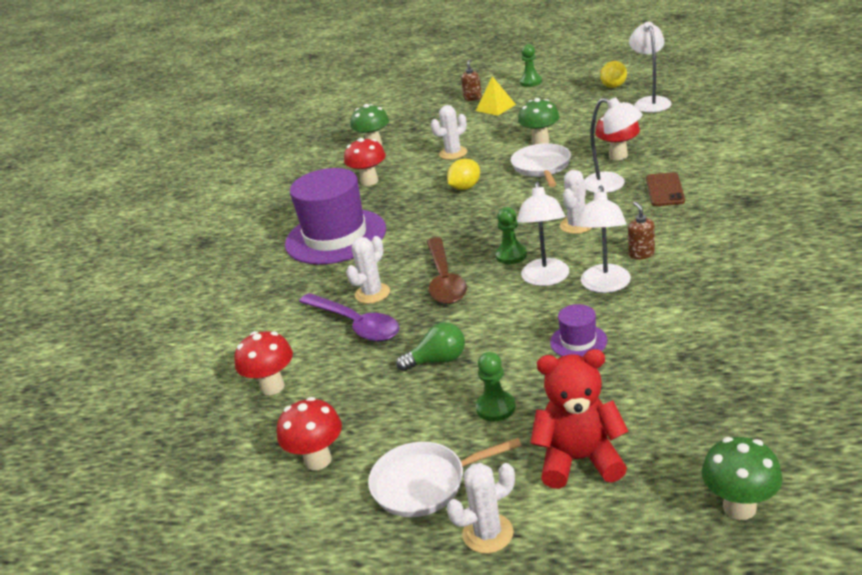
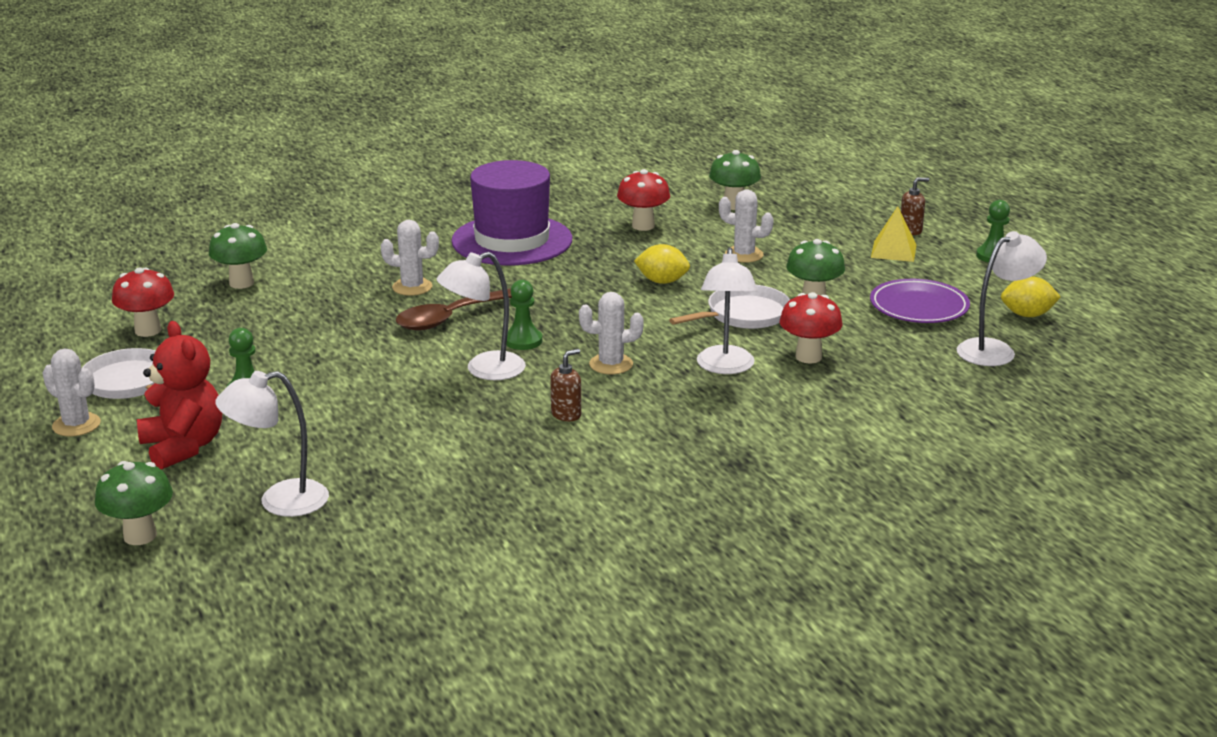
camera: 55 degrees right, 5 degrees down
(272, 387) = (241, 283): red mushroom -> green mushroom
(355, 324) = (354, 293): purple spoon -> none
(437, 360) = (311, 347): green light bulb -> none
(578, 113) = (919, 307): none -> purple plate
(578, 341) = (372, 410): purple hat -> none
(605, 286) = (486, 405): white lamp -> white lamp (279, 501)
(664, 190) = (733, 403): brown phone -> none

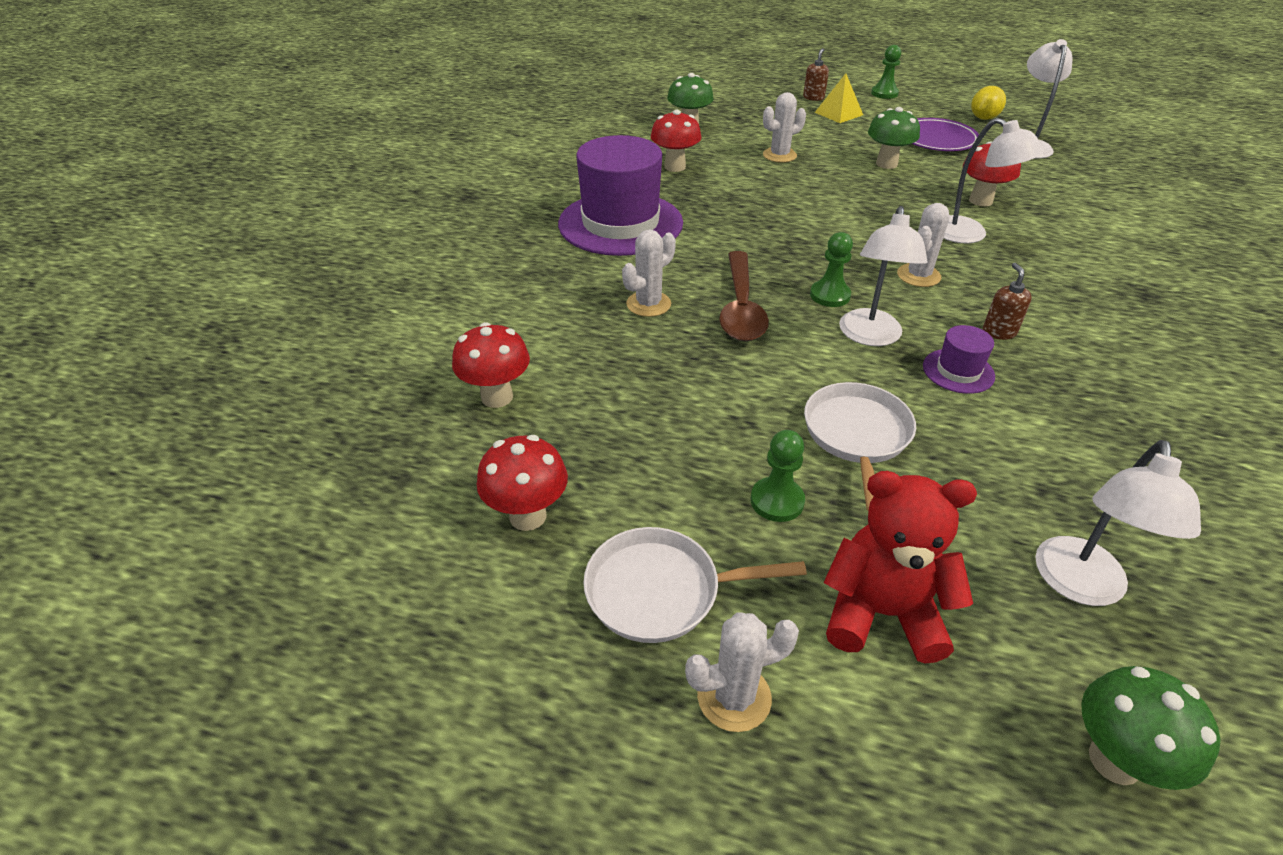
camera: 50 degrees left, 15 degrees up
(241, 283) = (497, 397): green mushroom -> red mushroom
(482, 412) = (958, 371): none -> purple hat
(662, 281) = (787, 198): yellow lemon -> none
(744, 315) = (884, 194): white pan -> white pan (857, 435)

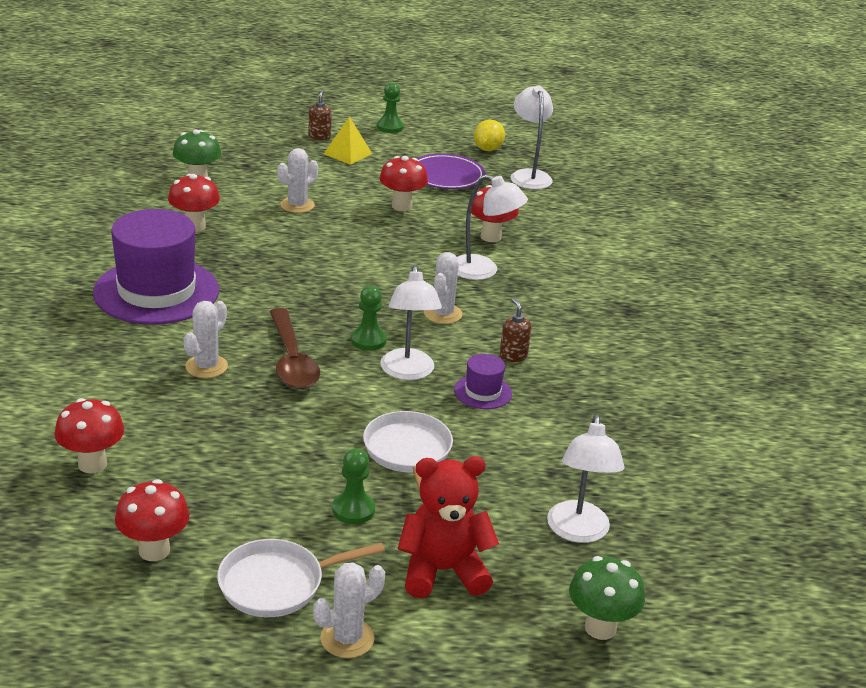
camera: 20 degrees left, 10 degrees down
(886, 164) = (402, 206): green mushroom -> red mushroom

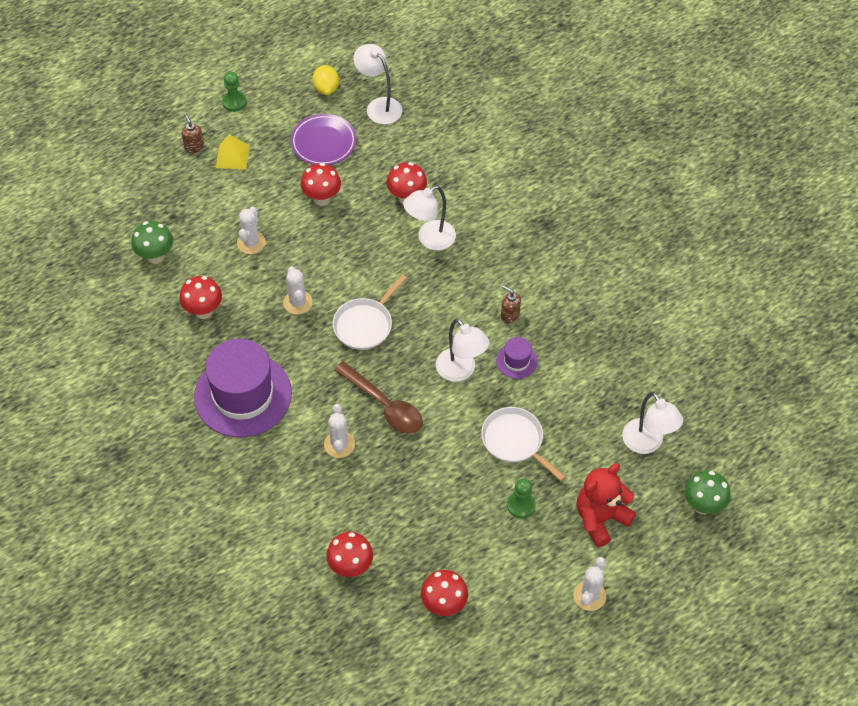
camera: 30 degrees left, 25 degrees up
(277, 584) = (526, 584): white pan -> white pan (365, 324)
(368, 340) = (414, 356): green pawn -> none
(443, 314) = (438, 301): white cactus -> white cactus (297, 302)
(483, 271) = (430, 239): white lamp -> white lamp turned 150 degrees clockwise

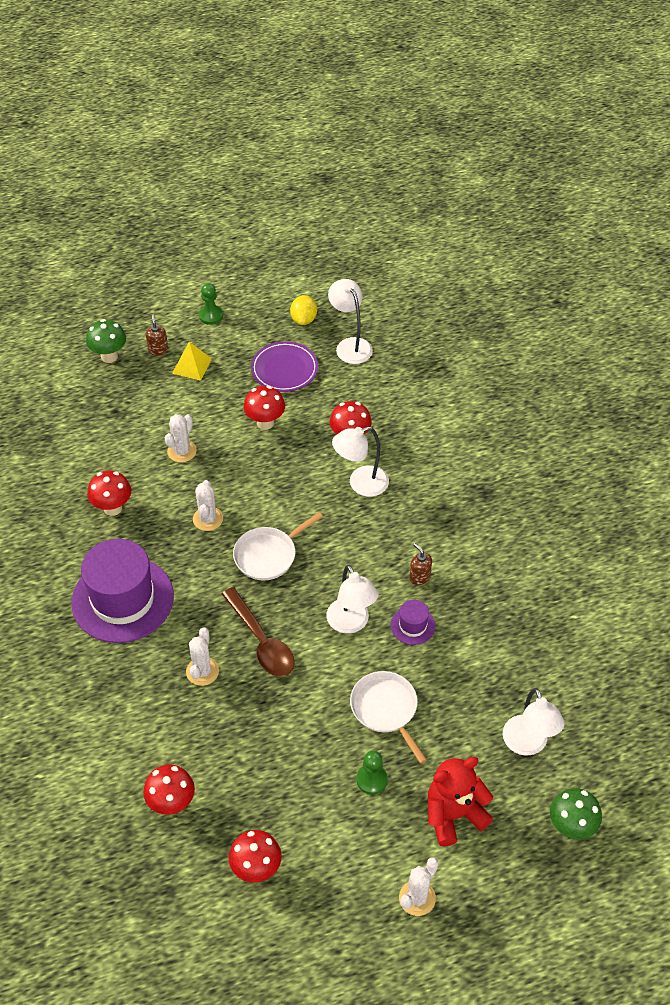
camera: 15 degrees right, 5 degrees down
(155, 256) = (85, 445): green mushroom -> green mushroom (109, 356)

